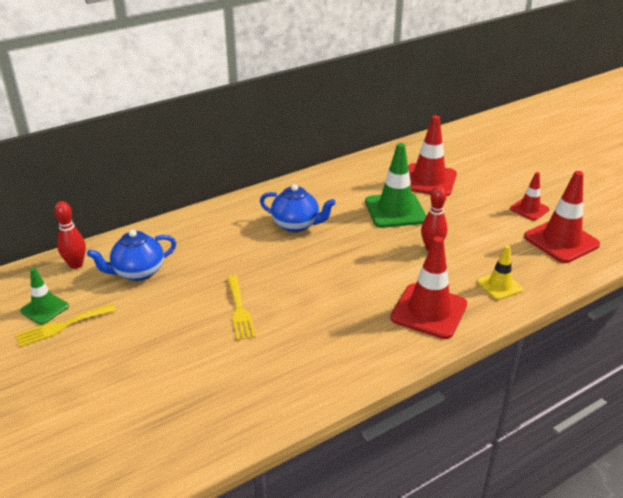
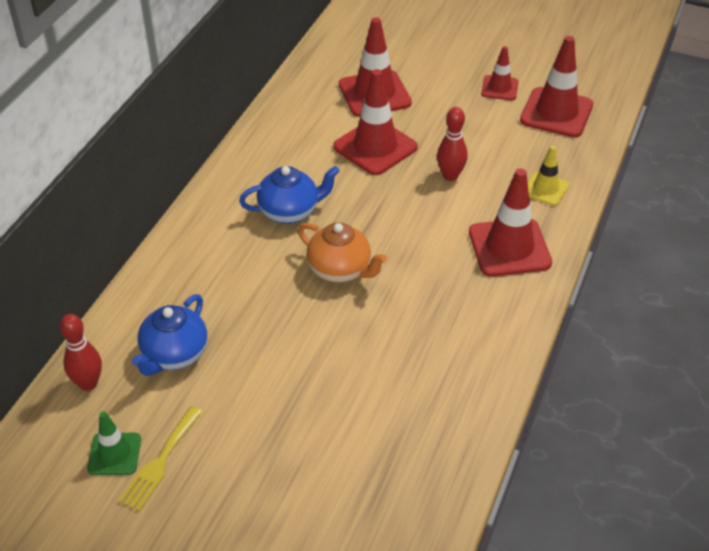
camera: 35 degrees left, 10 degrees up
(239, 310) = (332, 340): yellow fork -> none
(291, 272) = (340, 270): none -> orange teapot
(395, 210) = (375, 147): green traffic cone -> red traffic cone

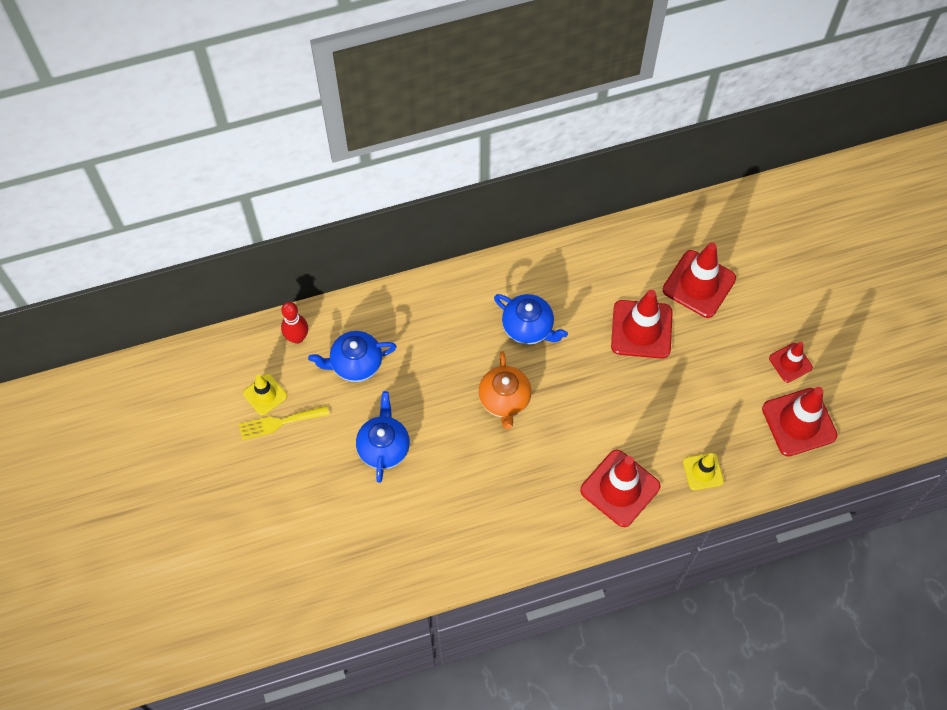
camera: 50 degrees right, 20 degrees up
(114, 454) = (265, 394): green traffic cone -> yellow traffic cone
(287, 390) = (384, 447): none -> blue teapot
(450, 176) = (657, 400): red bowling pin -> none

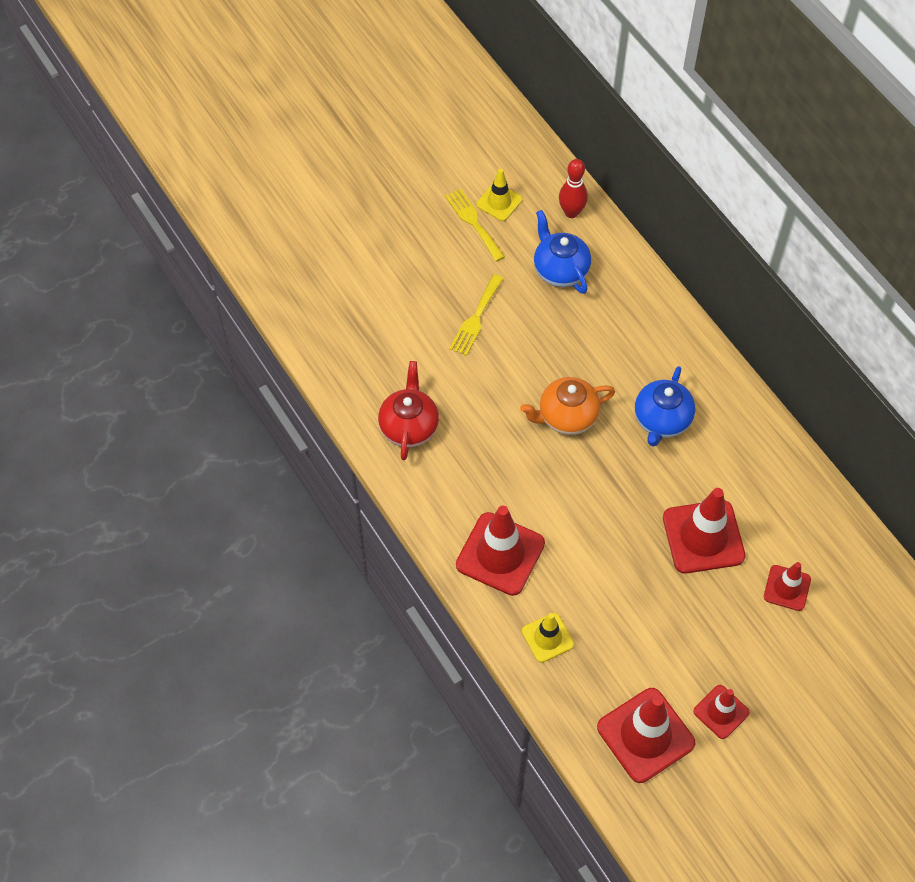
camera: 75 degrees right, 5 degrees down
(384, 447) = (476, 318): blue teapot -> yellow fork
(478, 532) = (409, 427): none -> red teapot
(699, 284) = (787, 588): red traffic cone -> red traffic cone, size x0.57

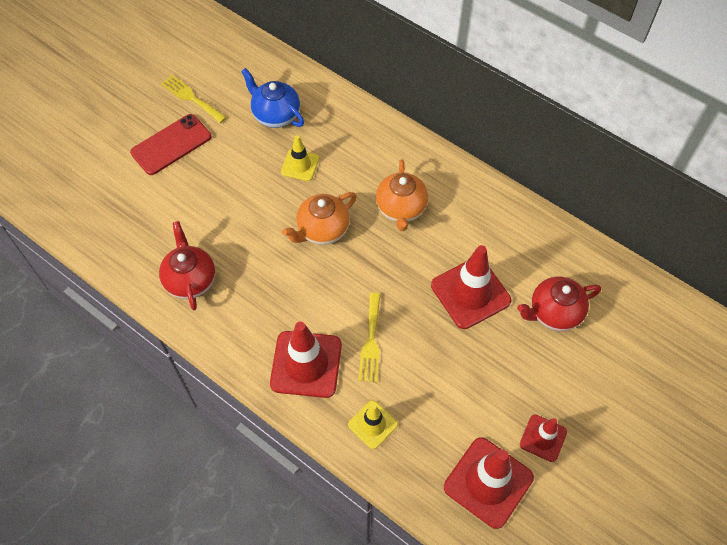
camera: 20 degrees left, 0 degrees up
(435, 270) = (171, 145): none -> red phone
(476, 318) = (219, 173): yellow fork -> yellow fork (371, 341)
(499, 202) = (207, 76): yellow traffic cone -> yellow traffic cone (300, 165)
(571, 212) = (269, 68): red bowling pin -> none
(661, 421) = (401, 209): blue teapot -> orange teapot
(787, 588) = (554, 313): red traffic cone -> red teapot

